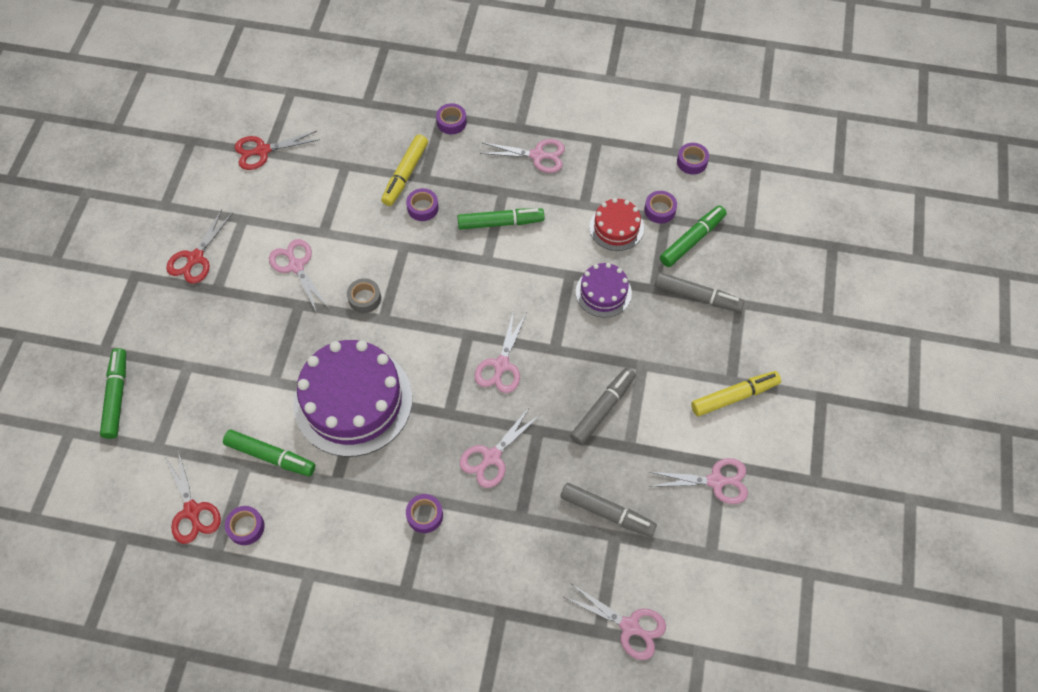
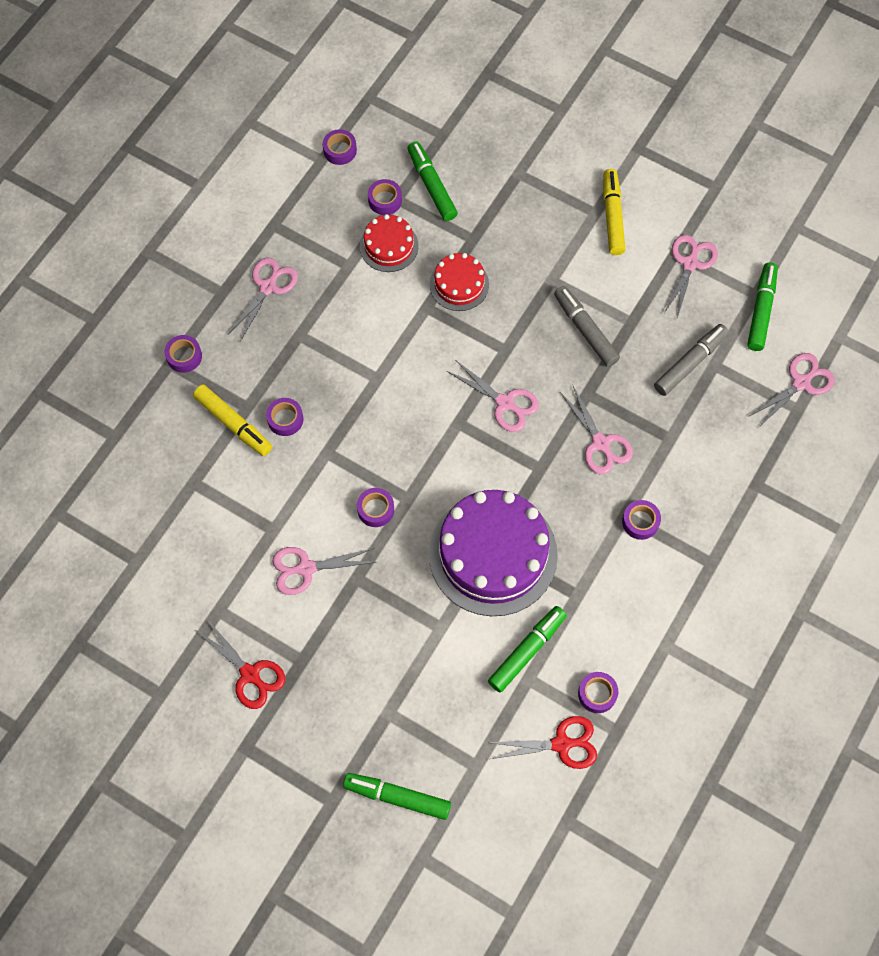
camera: 70 degrees left, 5 degrees up
(263, 151) = (131, 566): red scissors -> none
(364, 298) = (375, 509): grey tape -> purple tape
(500, 223) = (337, 350): green marker -> green marker (761, 311)
(603, 292) = (459, 284): purple cake -> red cake
(697, 296) = (496, 206): grey marker -> none

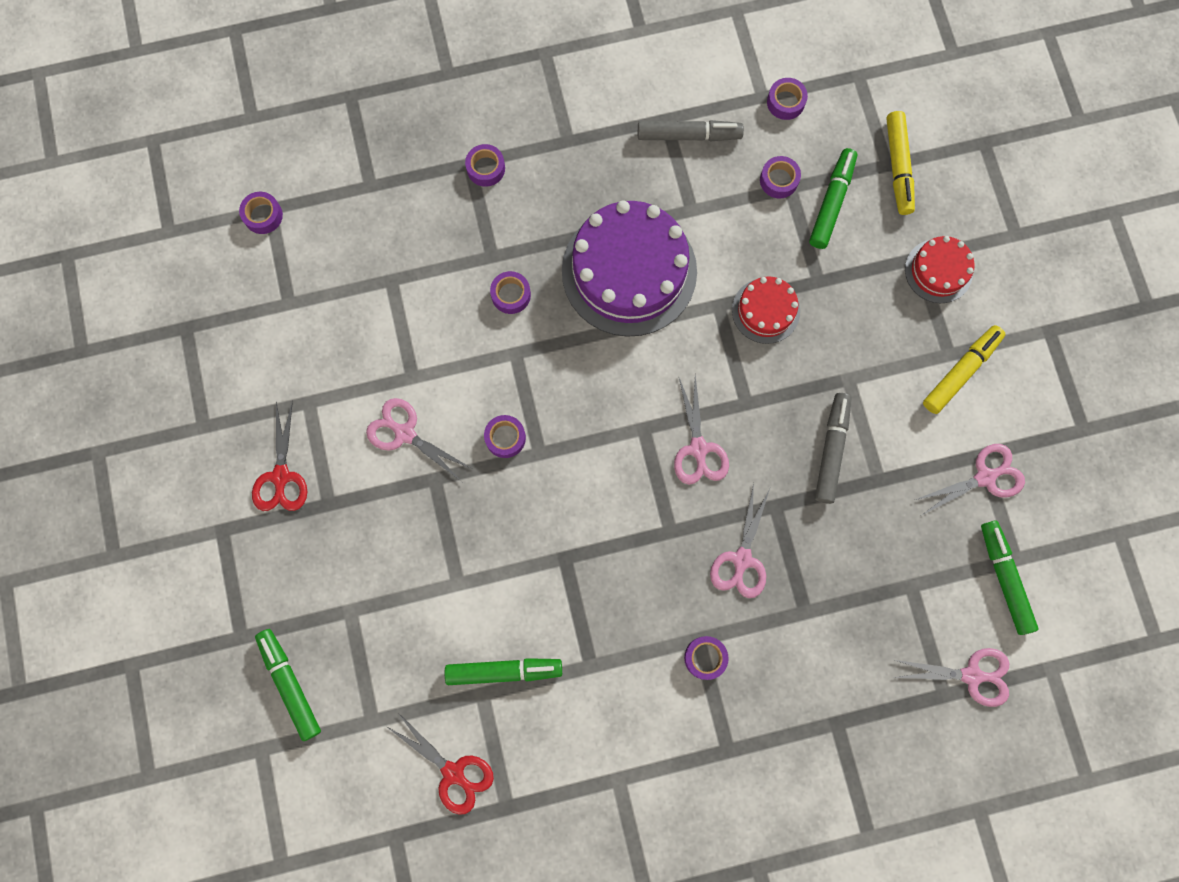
camera: 45 degrees right, 10 degrees up
(233, 423) = (468, 260): yellow marker -> yellow marker (898, 167)
(268, 287) = (608, 169): pink scissors -> none
(389, 246) = (741, 223): red cake -> red cake (938, 271)
(493, 554) = (559, 565): purple cake -> purple cake (629, 271)
(597, 694) = (522, 762): purple tape -> purple tape (263, 215)
(690, 363) = (891, 564): grey marker -> grey marker (688, 135)
(761, 311) = (1004, 578): green marker -> green marker turned 75 degrees counterclockwise

